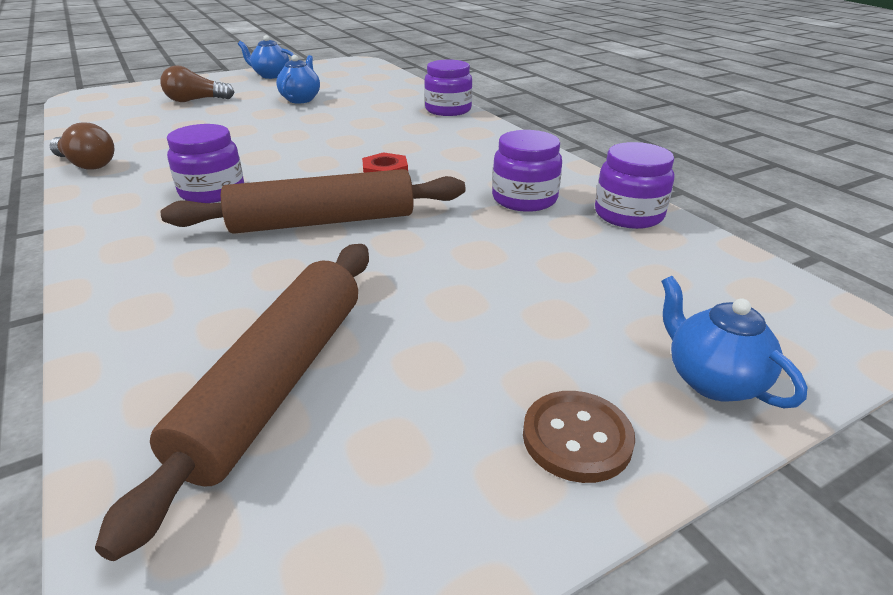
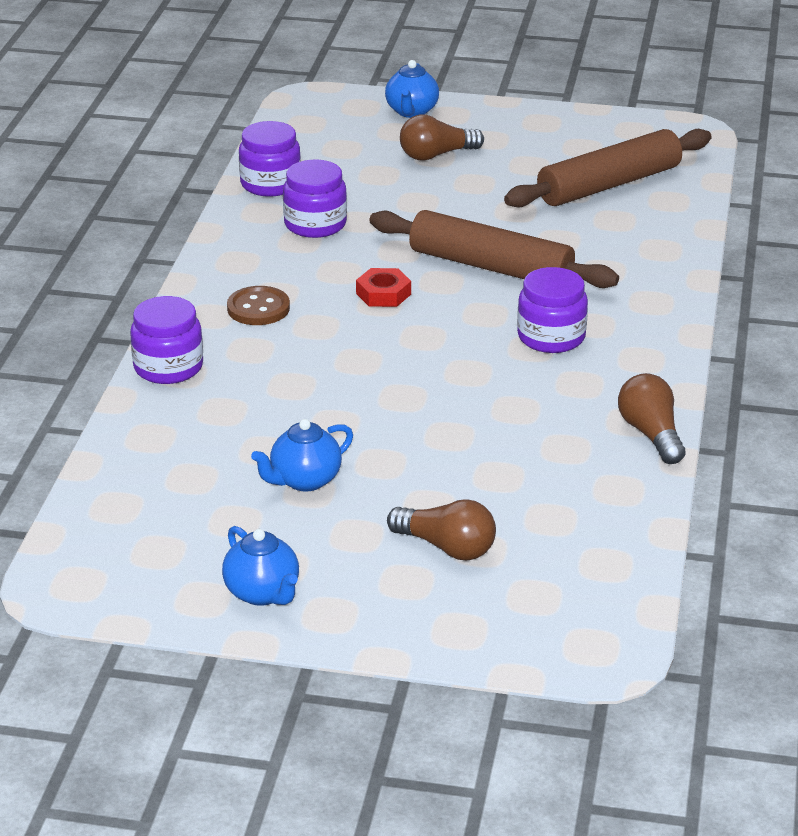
camera: 140 degrees left, 0 degrees up
(556, 319) = (436, 155): none -> brown light bulb
(577, 438) = (502, 121): brown button -> brown button (258, 308)

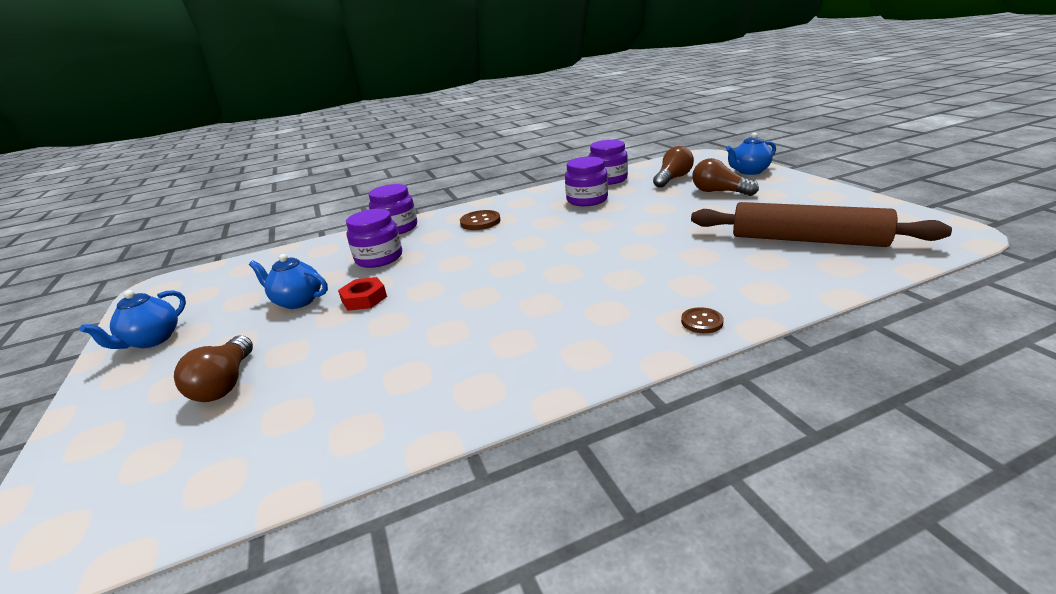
camera: 60 degrees right, 5 degrees down
(383, 294) = (540, 239): red nut -> red nut (364, 299)
(491, 267) = (623, 251): brown rolling pin -> none
(551, 337) = (565, 304): purple jar -> purple jar (379, 258)
(651, 434) = (466, 411): brown light bulb -> brown light bulb (673, 179)
(665, 295) = (702, 322): none -> brown button

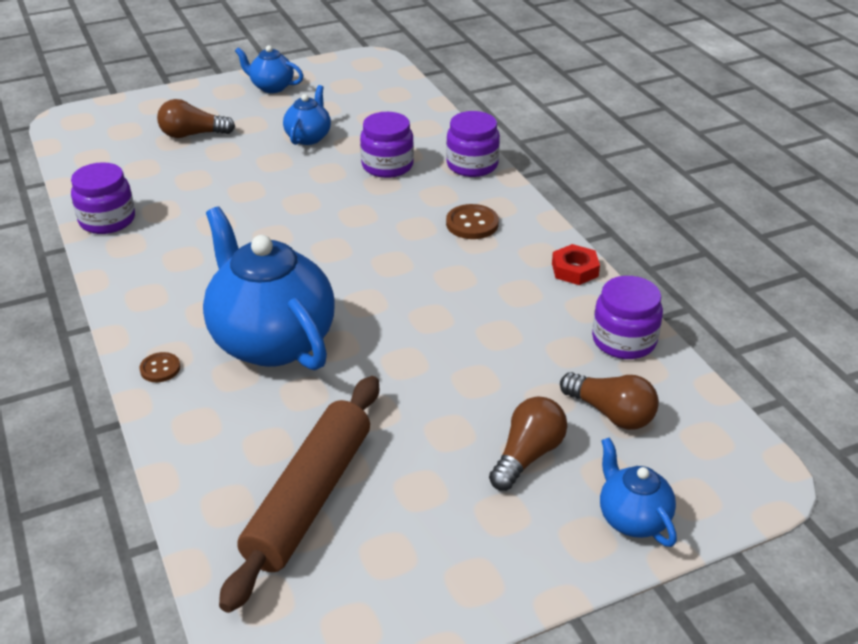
camera: 85 degrees right, 10 degrees up
(364, 299) = (297, 171): red nut -> red nut (575, 270)
(587, 200) = (529, 313): purple jar -> purple jar (107, 220)
(641, 275) = (272, 341): none -> blue teapot

